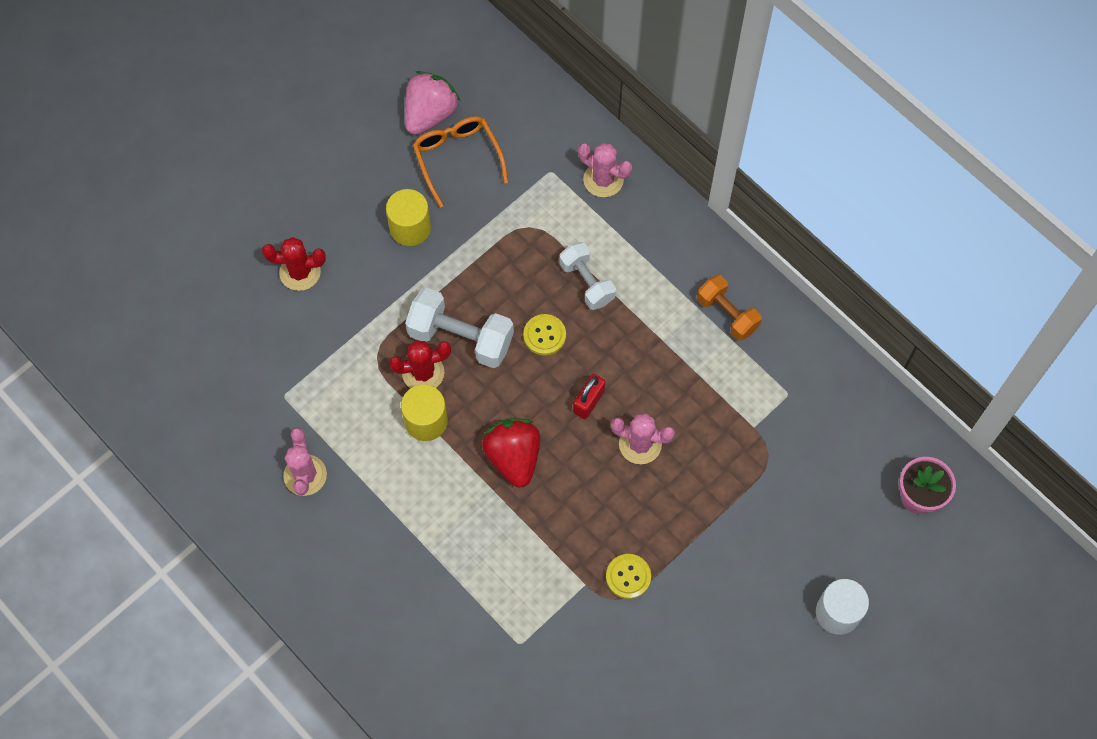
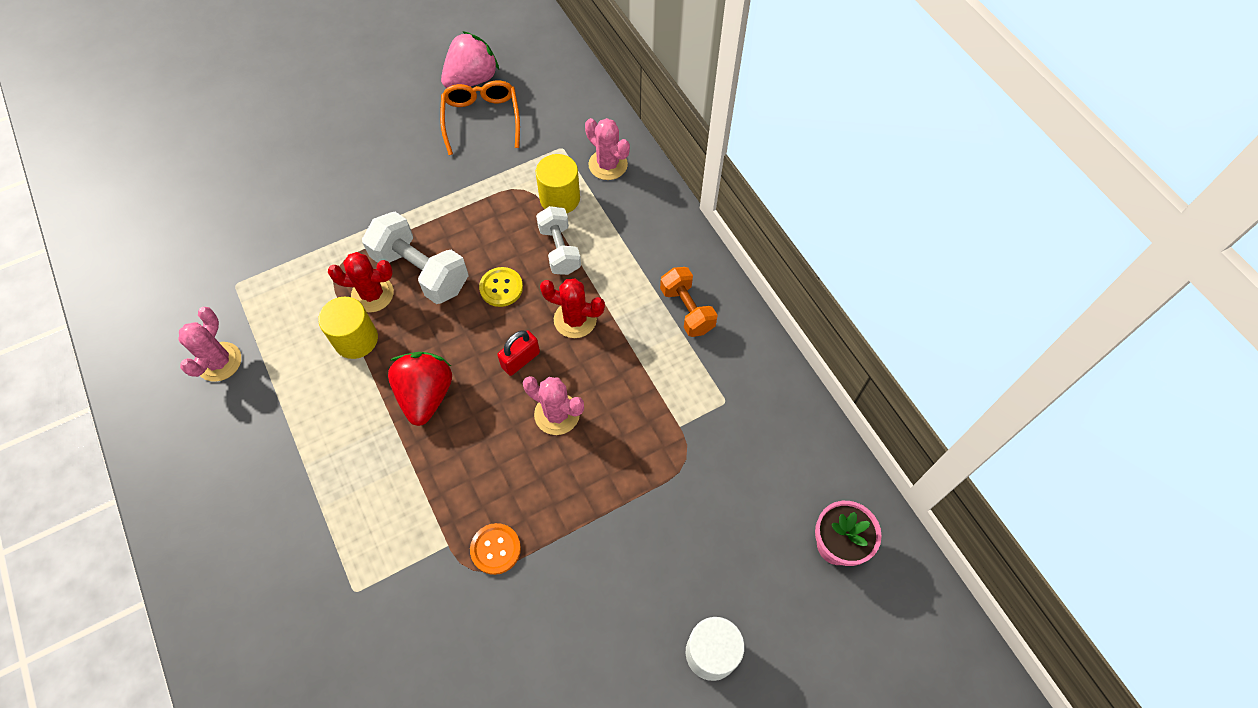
camera: 15 degrees right, 5 degrees down
(300, 272) = (300, 181): red cactus -> red cactus (575, 319)
(410, 228) = (415, 166): yellow cylinder -> yellow cylinder (560, 198)
(628, 577) = (495, 549): yellow button -> orange button

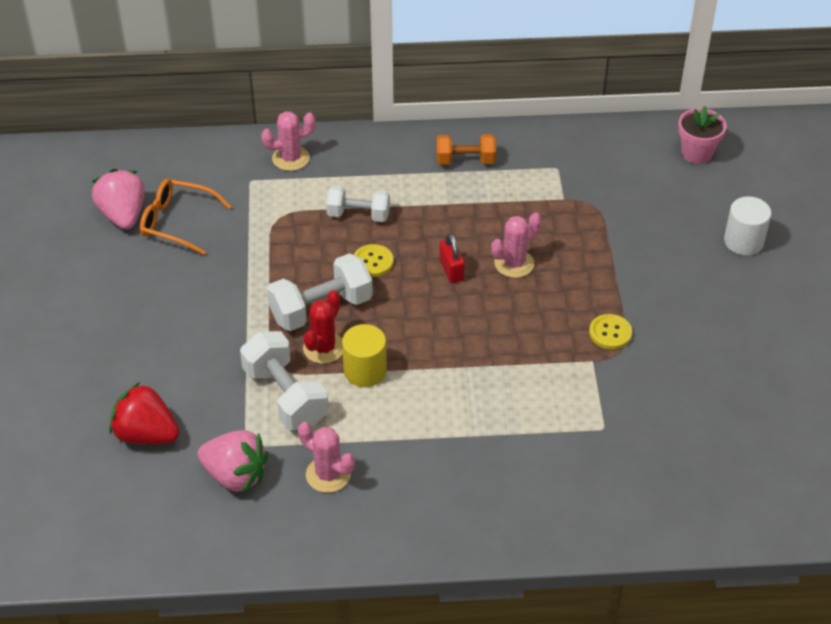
camera: 65 degrees left, 15 degrees down
(198, 291) = (235, 475): none -> pink strawberry
(302, 289) = (285, 396): none -> white dumbbell
(426, 395) = (450, 338): red strawberry -> red strawberry (146, 434)
(495, 549) = (610, 333): orange button -> yellow button
(560, 198) = (305, 198): yellow cylinder -> none
(575, 319) = (433, 226): red cactus -> none

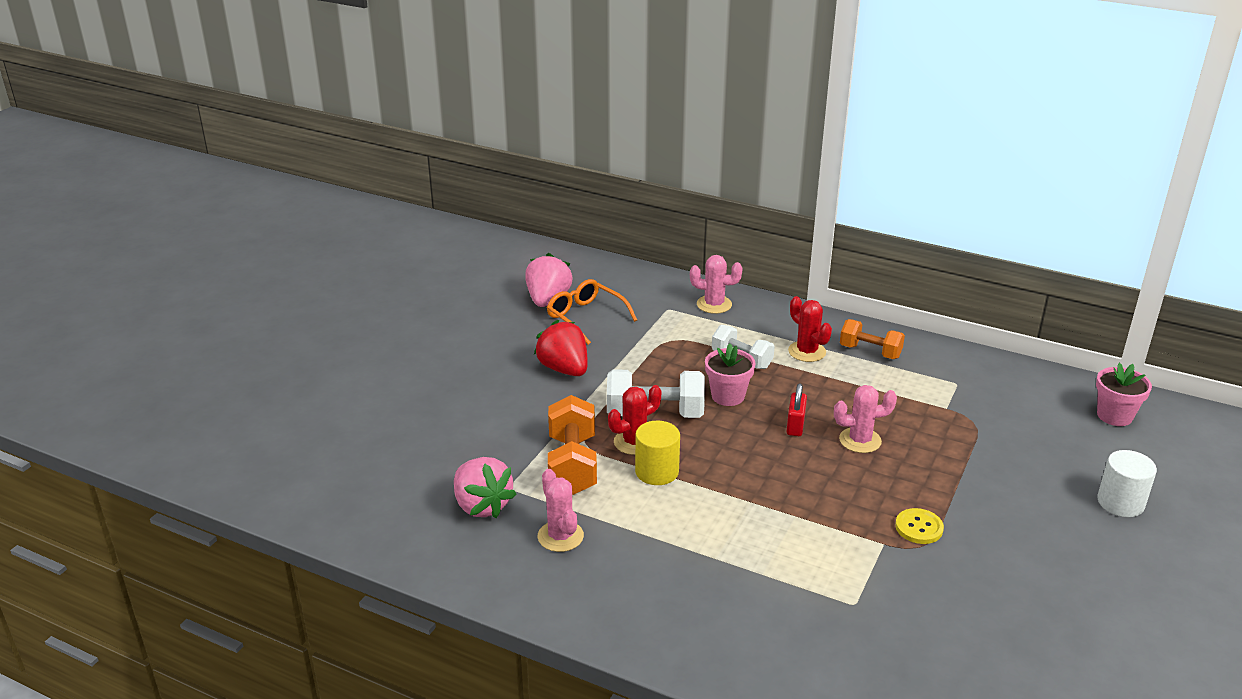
camera: 30 degrees right, 15 degrees down
(146, 434) = (437, 449): red strawberry -> red strawberry (564, 369)
(285, 396) = (572, 465): white dumbbell -> orange dumbbell
(373, 262) = (728, 396): yellow button -> pink flower pot
(410, 182) = (807, 352): none -> red cactus

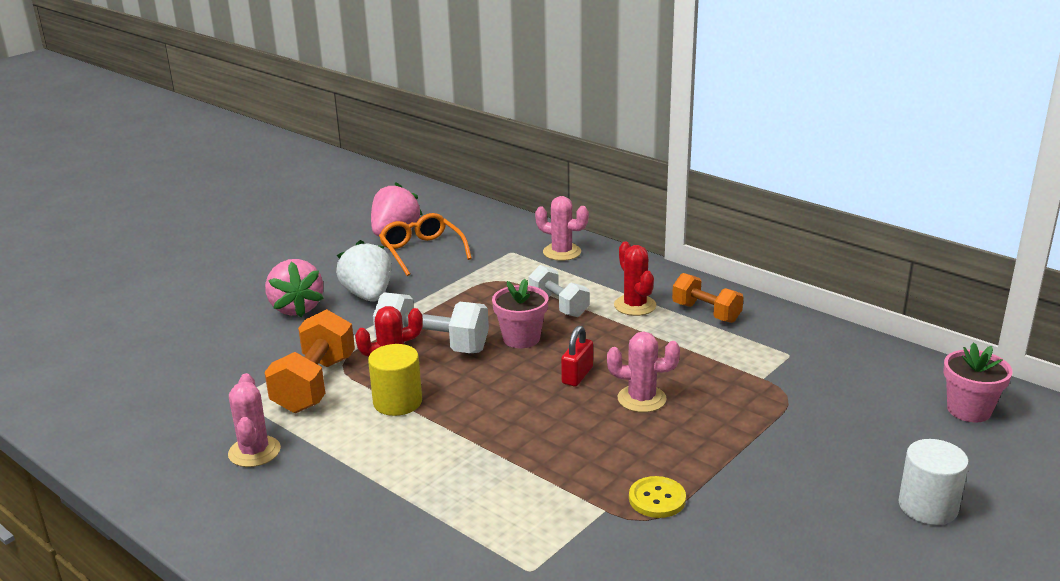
camera: 15 degrees right, 5 degrees down
(482, 505) = (197, 411): pink strawberry -> pink strawberry (296, 308)
(564, 369) = (368, 295): red strawberry -> white strawberry

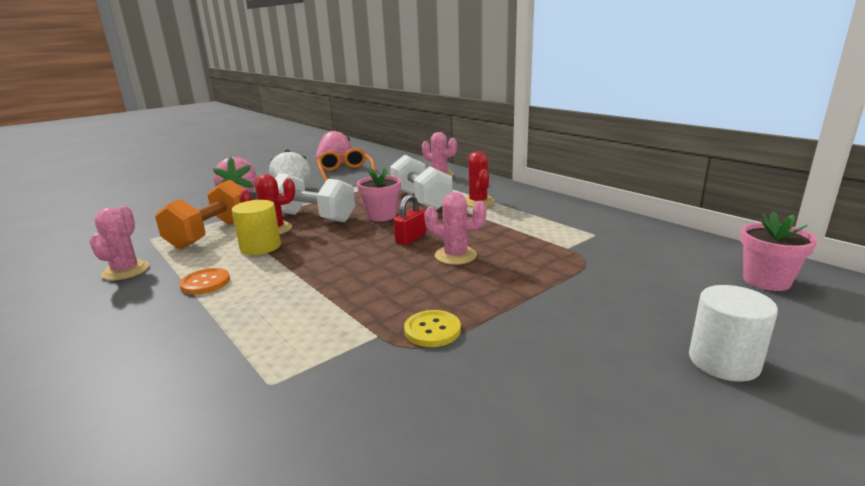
camera: 10 degrees right, 5 degrees down
(370, 461) = (205, 283): none -> orange button
(558, 305) = (421, 200): white dumbbell -> white dumbbell, size x1.52
(706, 313) = (532, 208): orange dumbbell -> none

